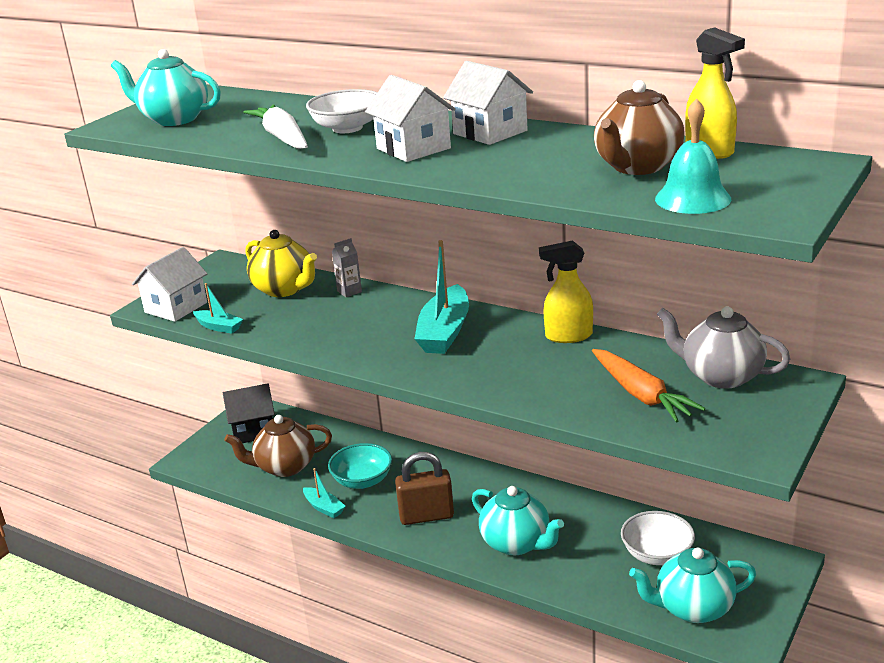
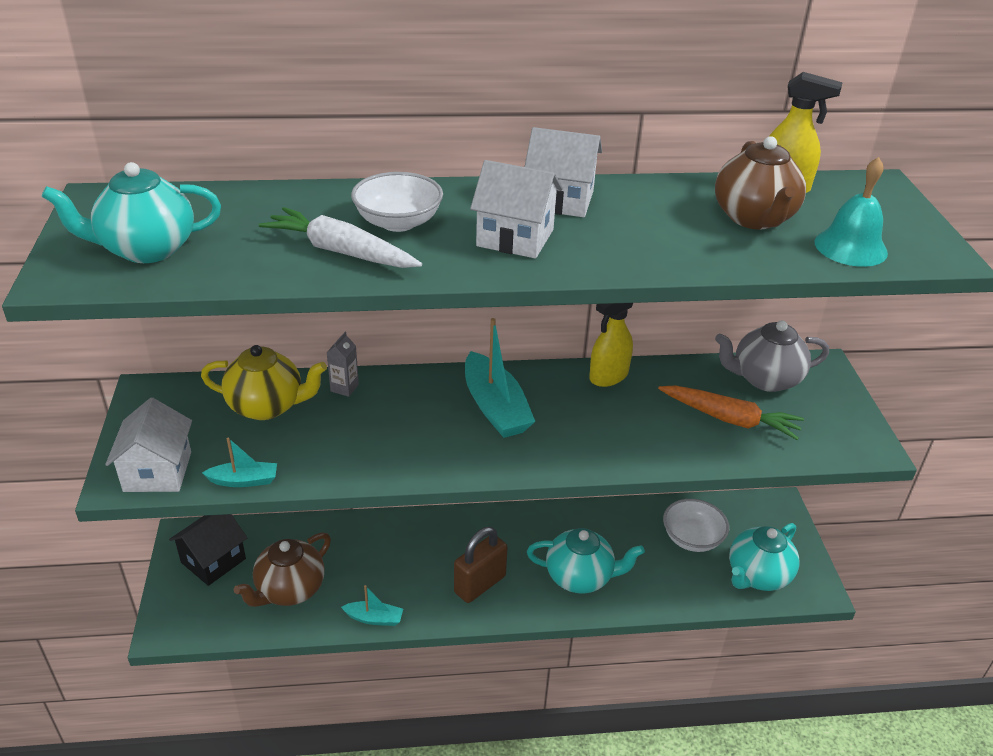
camera: 40 degrees left, 10 degrees up
(362, 480) = (384, 572): turquoise bowl -> none

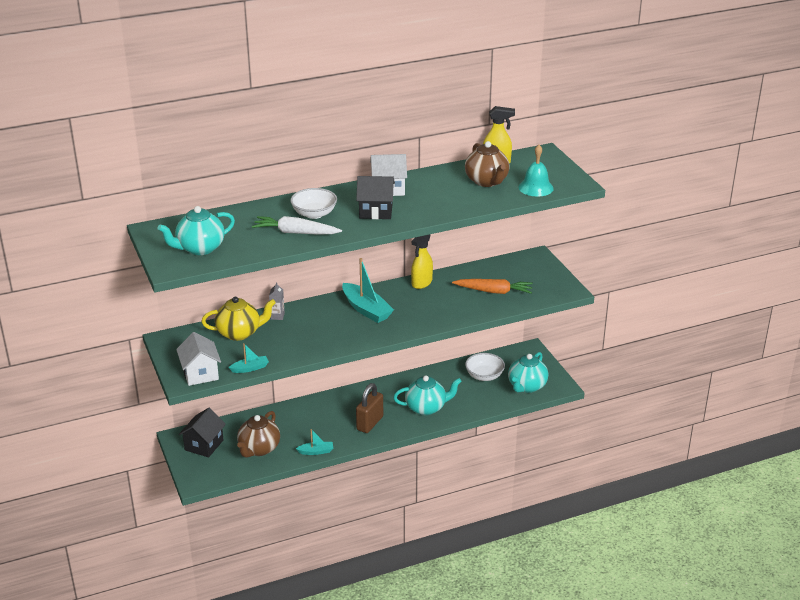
camera: 15 degrees left, 5 degrees down
(515, 238) = (375, 211): white house -> black house
(765, 379) = (507, 268): grey teapot -> none

